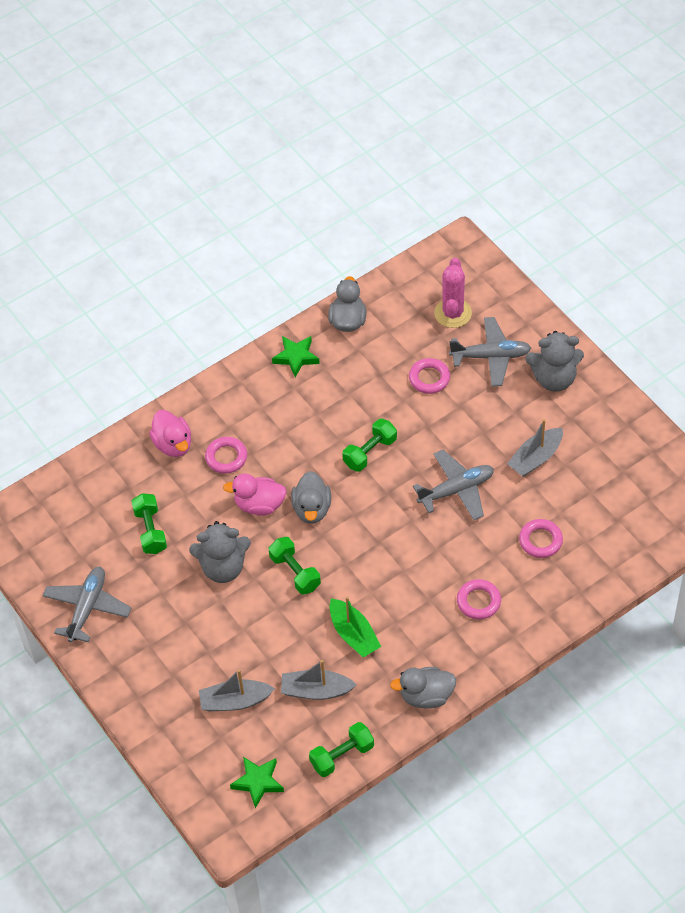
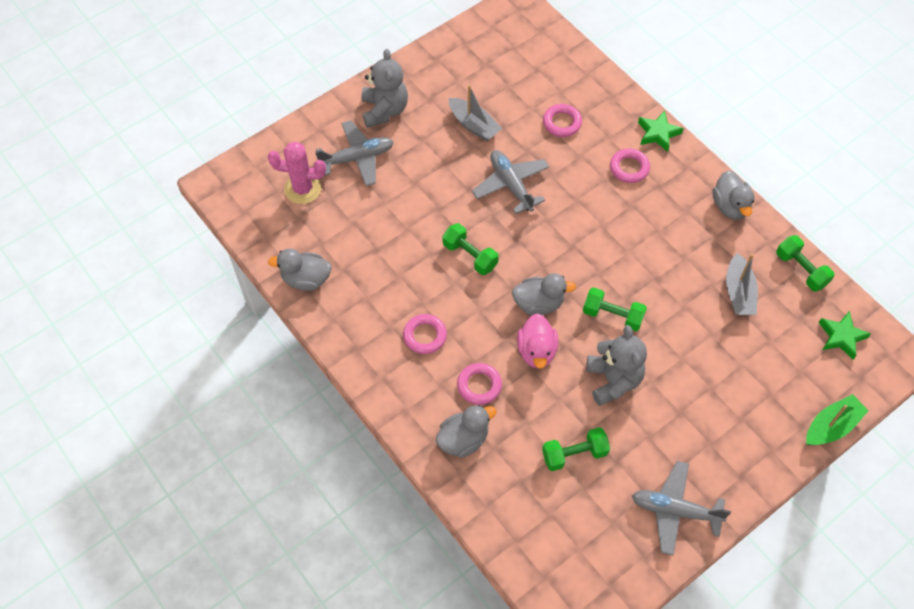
camera: 95 degrees left, 5 degrees up
(173, 444) = (463, 439): pink duck -> grey duck
(235, 701) = (761, 361): grey boat -> none
(295, 572) = (612, 315): green dumbbell -> green dumbbell turned 60 degrees clockwise
(296, 357) = (351, 325): green star -> green star (658, 133)
(353, 634) = (675, 264): green boat -> green boat (831, 426)
(429, 378) = (381, 207): pink ring -> pink ring (425, 336)
(491, 356) = (357, 158): grey plane -> grey plane turned 75 degrees clockwise

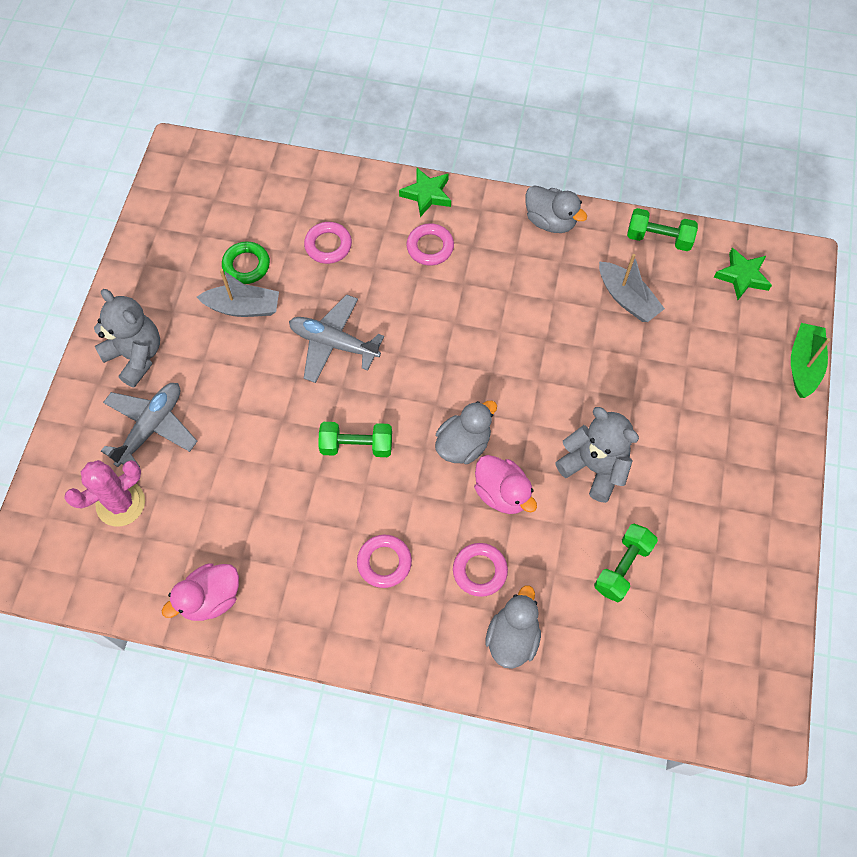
camera: 40 degrees left, 5 degrees up
(306, 279) = (211, 598): grey duck -> pink duck
(498, 101) = (246, 265): none -> green ring
(612, 315) = (539, 404): green dumbbell -> none
(675, 510) = (750, 548): grey plane -> none

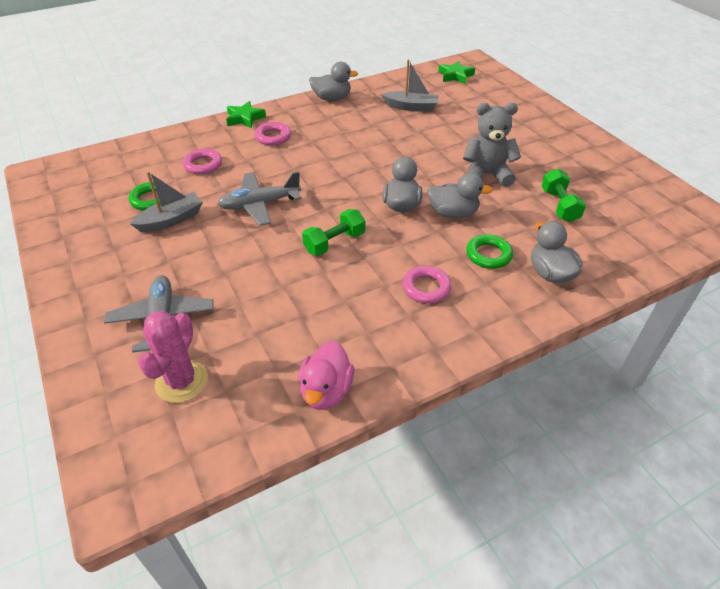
camera: 40 degrees left, 20 degrees down
(136, 356) = (105, 287): grey teddy bear -> none
(480, 571) = (488, 255): pink ring -> green ring
(502, 493) = (453, 213): pink duck -> grey duck
(659, 238) = (397, 81): green dumbbell -> none
(803, 365) = (526, 90): green boat -> none

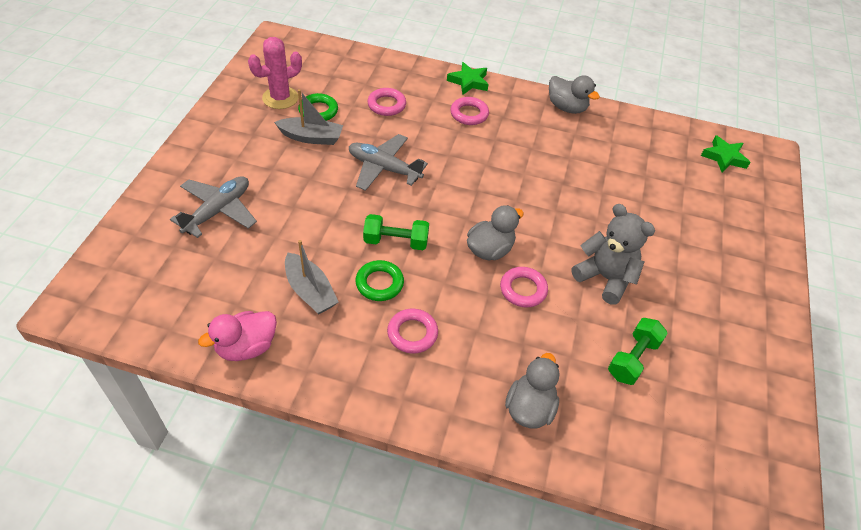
camera: 40 degrees right, 5 degrees up
(181, 381) = (178, 264): pink cactus -> pink cactus (280, 98)
(411, 107) = (630, 162): grey boat -> grey boat (310, 291)
(453, 213) = (523, 289): grey duck -> pink ring
(488, 255) = (500, 349): green ring -> green ring (379, 283)

